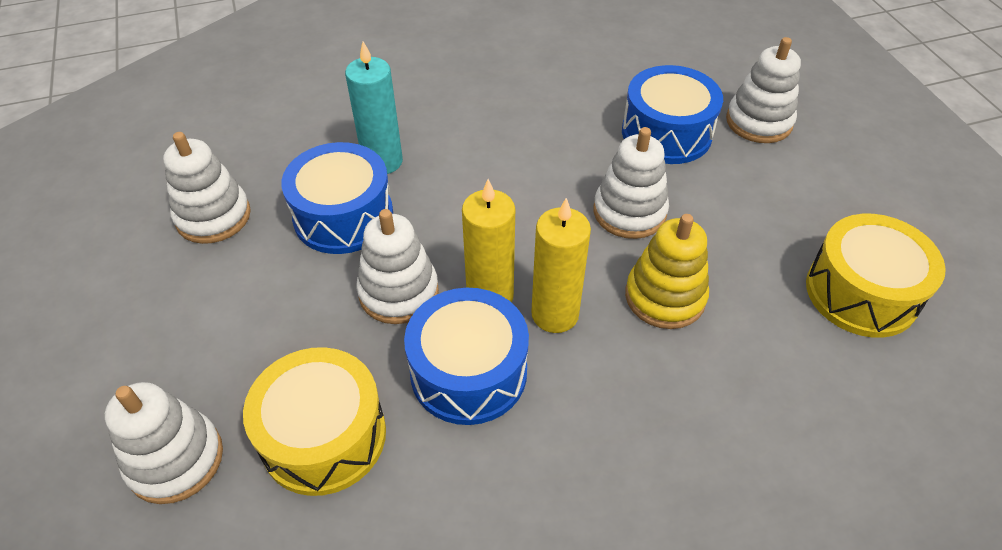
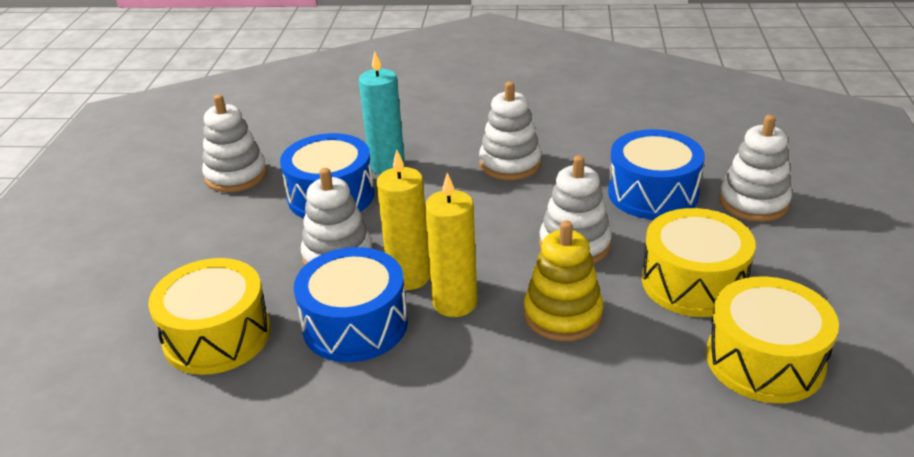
camera: 25 degrees right, 15 degrees down
(175, 459) = (107, 321): white stacking toy -> white stacking toy (510, 164)
(757, 225) = (693, 282): none -> yellow drum

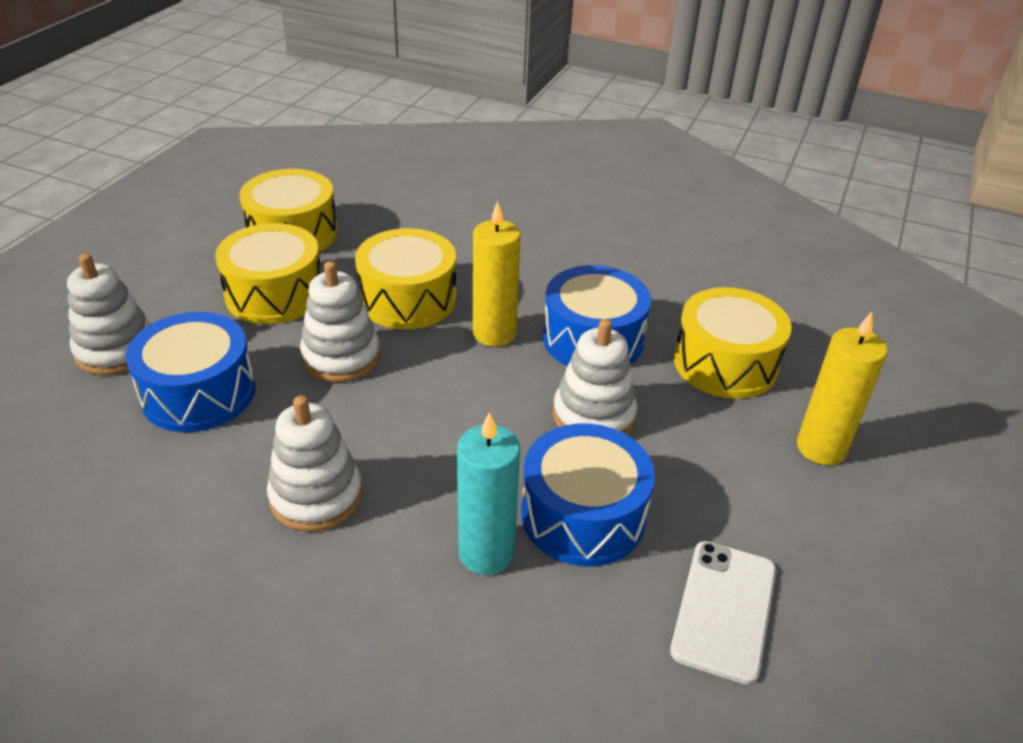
camera: 165 degrees left, 5 degrees up
(236, 176) = (724, 610): white stacking toy -> white phone
(409, 277) = (526, 370): yellow candle -> yellow candle (821, 448)
(562, 315) = (408, 299): yellow stacking toy -> yellow drum

